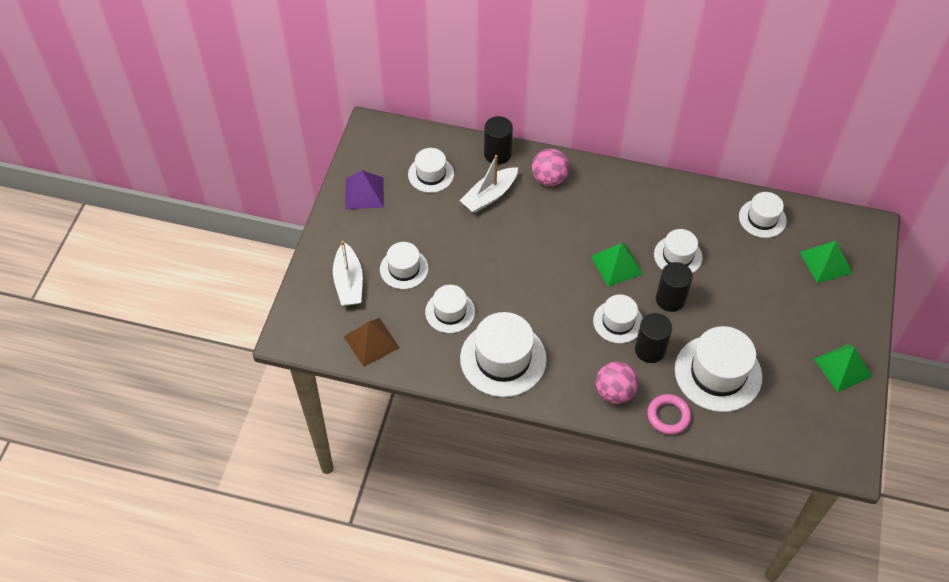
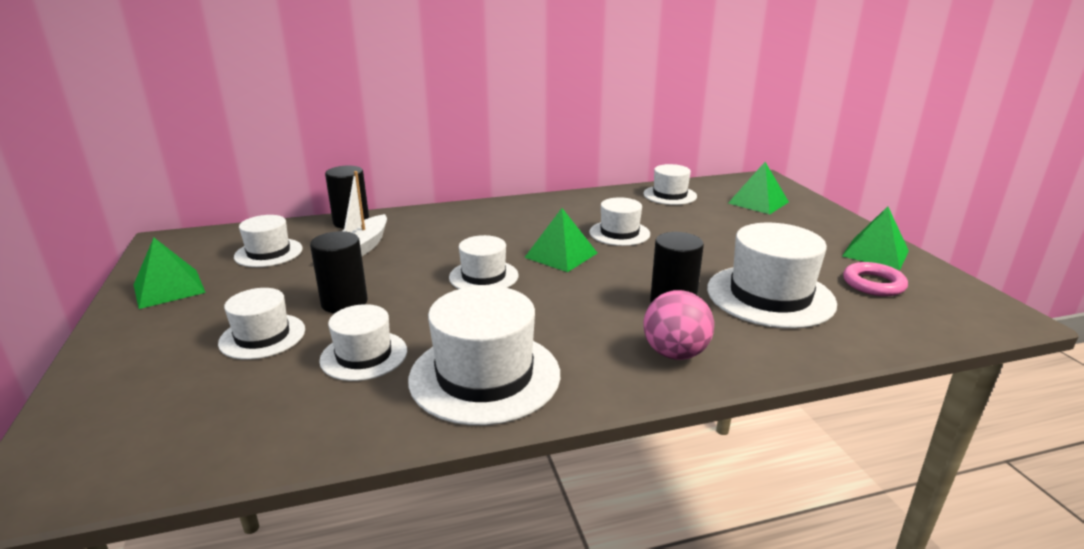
camera: 30 degrees left, 30 degrees down
(349, 282) = (162, 378): white boat -> none
(364, 193) = (169, 288): purple pyramid -> green pyramid
(371, 342) = (231, 435): brown pyramid -> none
(549, 179) = (427, 223): pink ball -> none
(618, 322) = (609, 293): white hat -> white hat (483, 276)
(668, 416) = (768, 350): pink ring -> pink ring (873, 284)
(670, 299) = (647, 261): black cylinder -> black cylinder (344, 302)

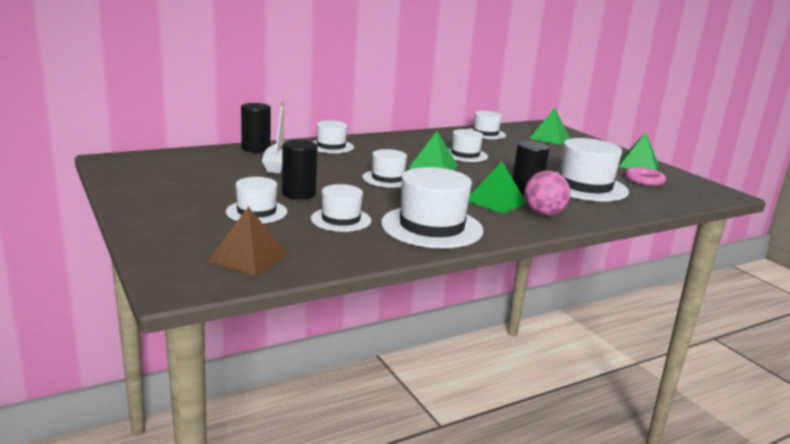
camera: 15 degrees left, 5 degrees down
(169, 288) = (150, 188): green pyramid -> green pyramid (496, 201)
(177, 430) = (248, 257): none -> brown pyramid
(268, 253) = (208, 167): white hat -> white hat (331, 146)

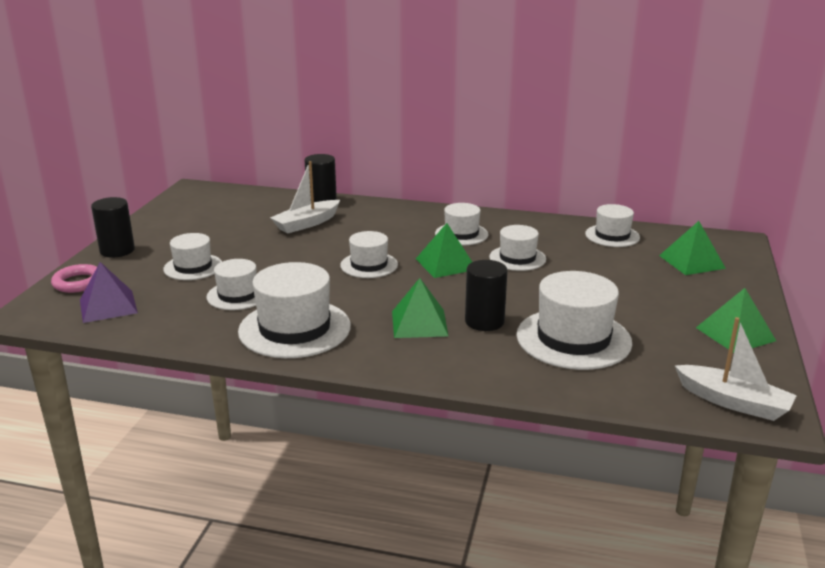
camera: 45 degrees right, 5 degrees up
(248, 257) = (108, 306): brown pyramid -> purple pyramid
(299, 193) = (259, 259): black cylinder -> black cylinder (117, 250)
(331, 146) = (394, 214): white hat -> white hat (461, 234)
(543, 214) = (437, 354): pink ball -> none
(644, 180) = (686, 356): pink ring -> pink ring (78, 282)
(702, 193) = (733, 402): none -> white boat

